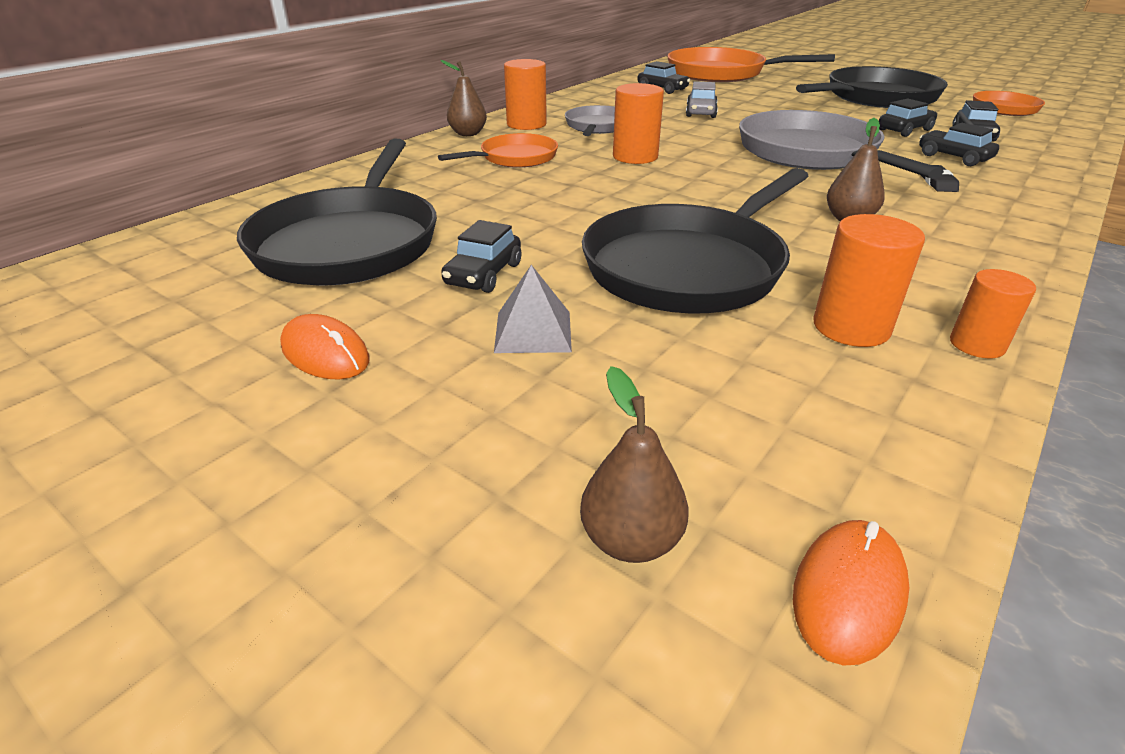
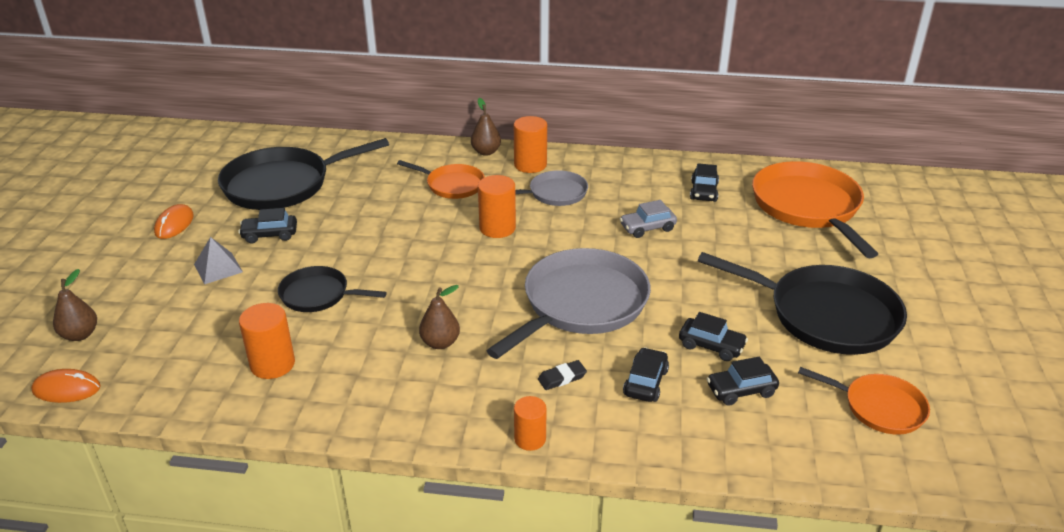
camera: 60 degrees right, 0 degrees up
(688, 267) = (318, 295): black pan -> black pan, size x0.55
(977, 344) = (275, 412): orange cylinder -> orange cylinder (530, 439)

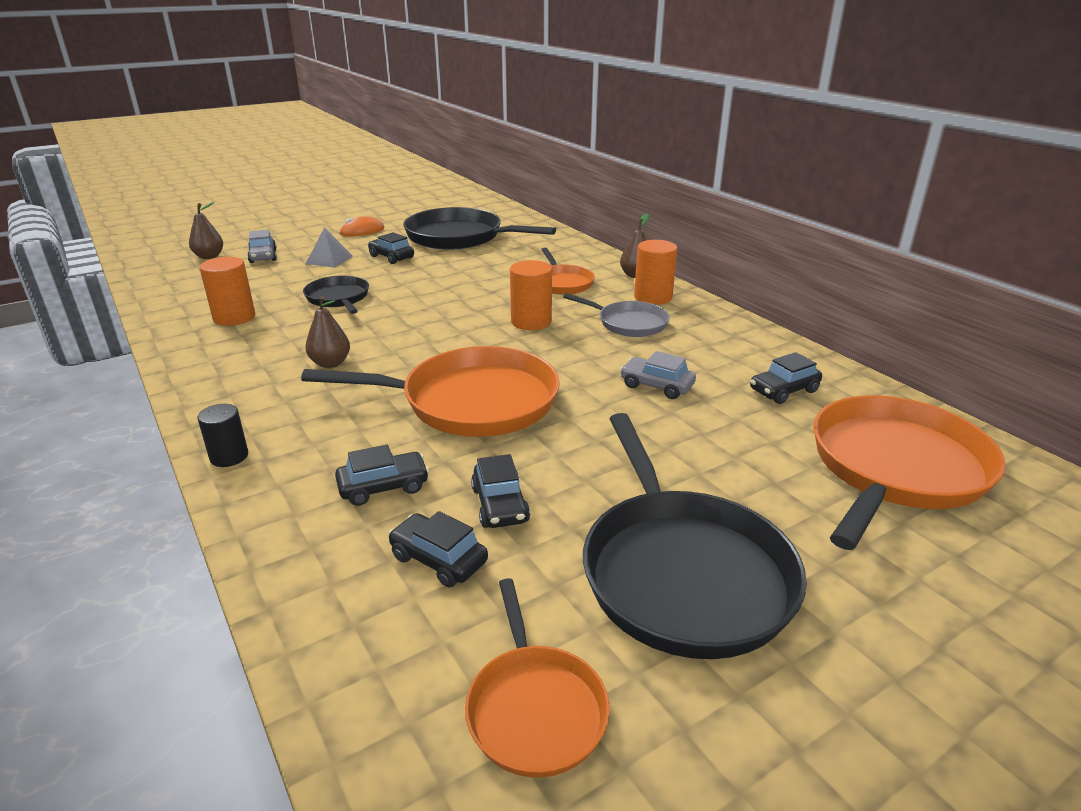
camera: 50 degrees right, 5 degrees down
(66, 389) = (149, 275): orange mouse -> none
(141, 302) = (263, 256): none -> grey car
(530, 439) = (229, 457): orange cylinder -> black cylinder
(562, 378) = (341, 437): black eraser -> none
(581, 304) = (472, 402): grey pan -> orange pan

